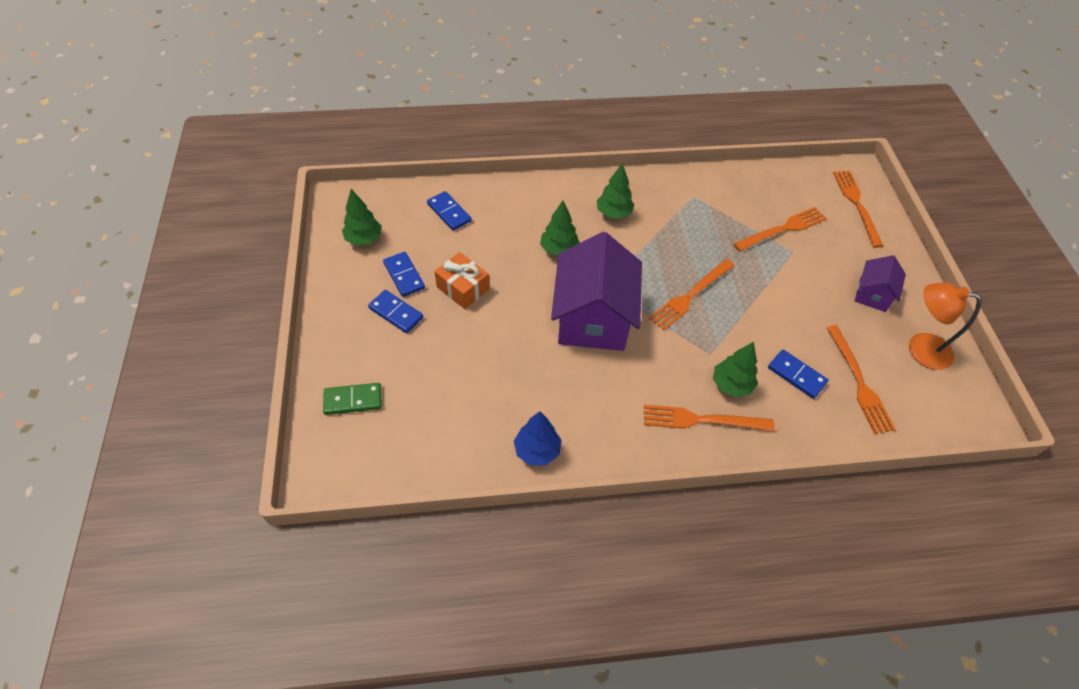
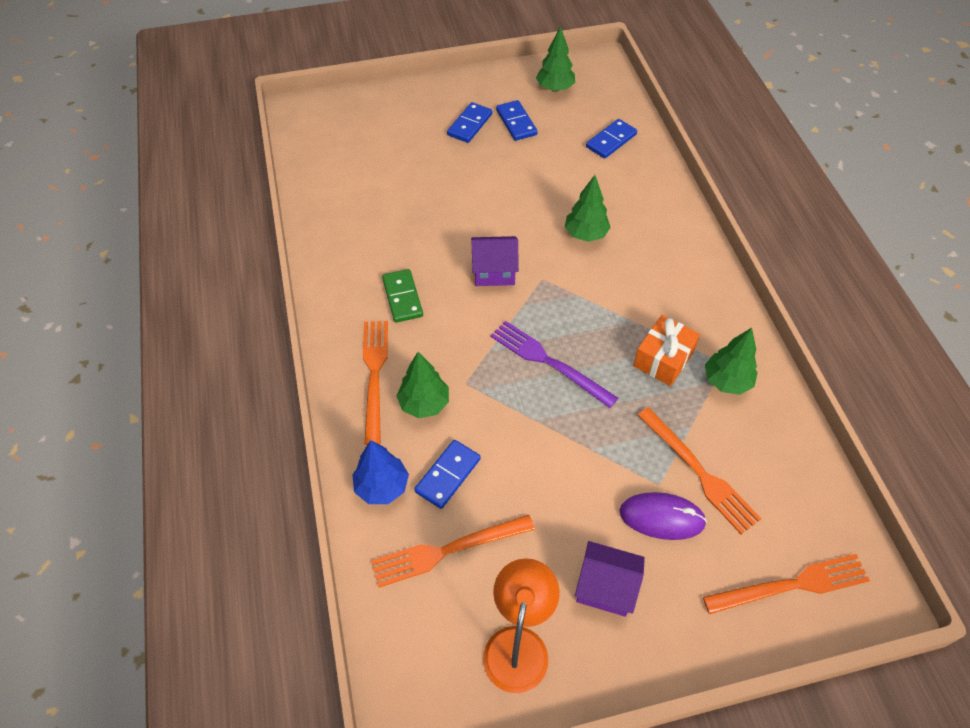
camera: 85 degrees right, 0 degrees up
(353, 400) = (371, 115): green domino -> green domino (402, 297)
(404, 275) = (516, 122): blue domino -> blue domino turned 75 degrees counterclockwise
(463, 288) = (511, 165): orange gift -> orange gift (663, 359)
(537, 450) = (329, 241): blue tree -> blue tree (382, 487)
(593, 318) = (494, 271): purple house -> purple house, size x0.49
(613, 213) = (660, 280): green tree -> green tree (726, 381)
(690, 296) = (548, 362): orange fork -> purple fork
(818, 255) = (662, 517): none -> purple mouse

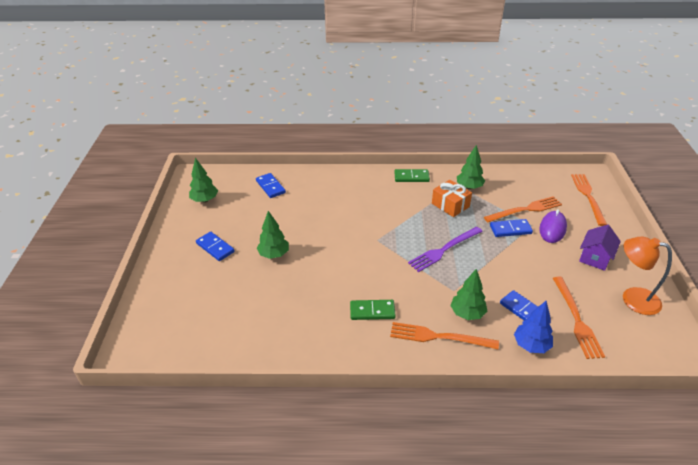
camera: 75 degrees left, 15 degrees down
(494, 271) = (363, 260): purple house -> none
(516, 122) = (227, 224): blue domino -> blue domino (510, 229)
(585, 234) = (346, 214): green tree -> green tree (274, 254)
(715, 297) = (411, 177): none -> green domino

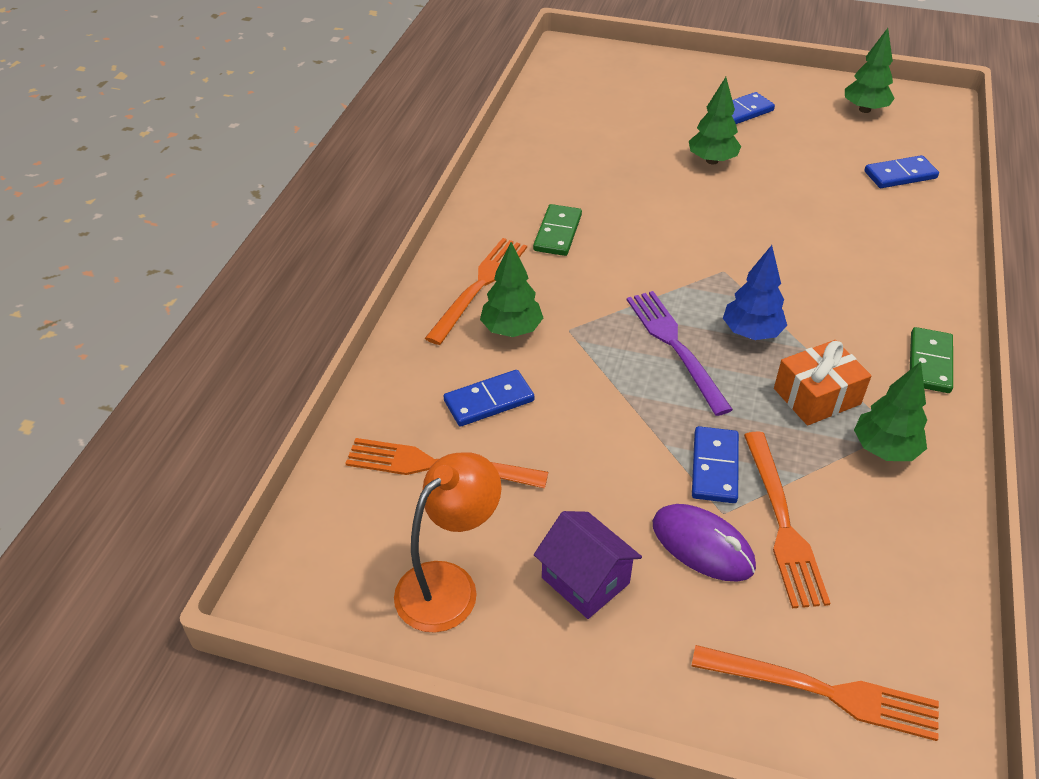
camera: 105 degrees right, 5 degrees up
(531, 345) = (415, 382): blue tree -> blue tree (751, 333)

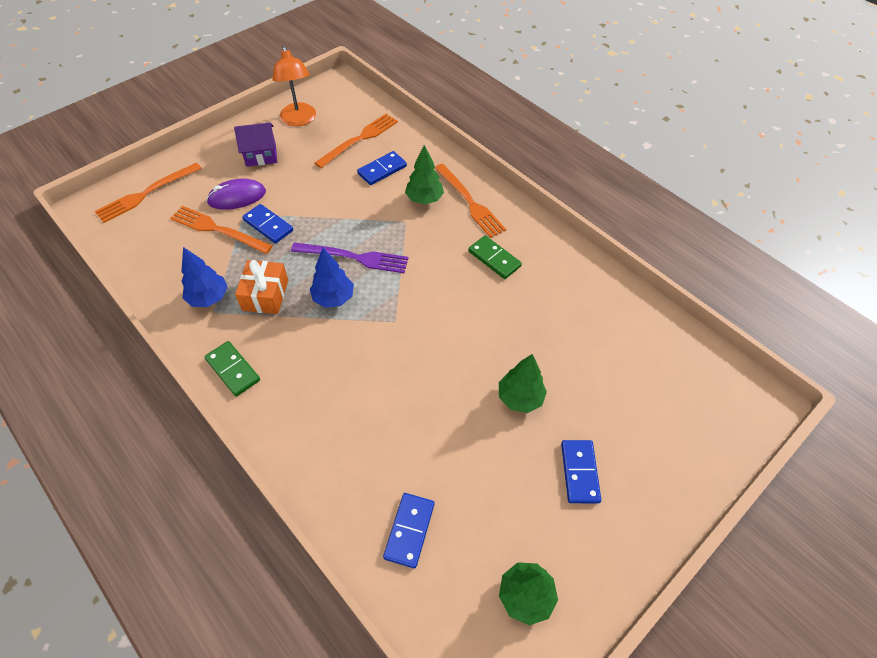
camera: 120 degrees right, 10 degrees up
(489, 401) = (382, 170): blue domino -> blue domino turned 45 degrees clockwise
(884, 449) = (209, 298): green tree -> blue tree

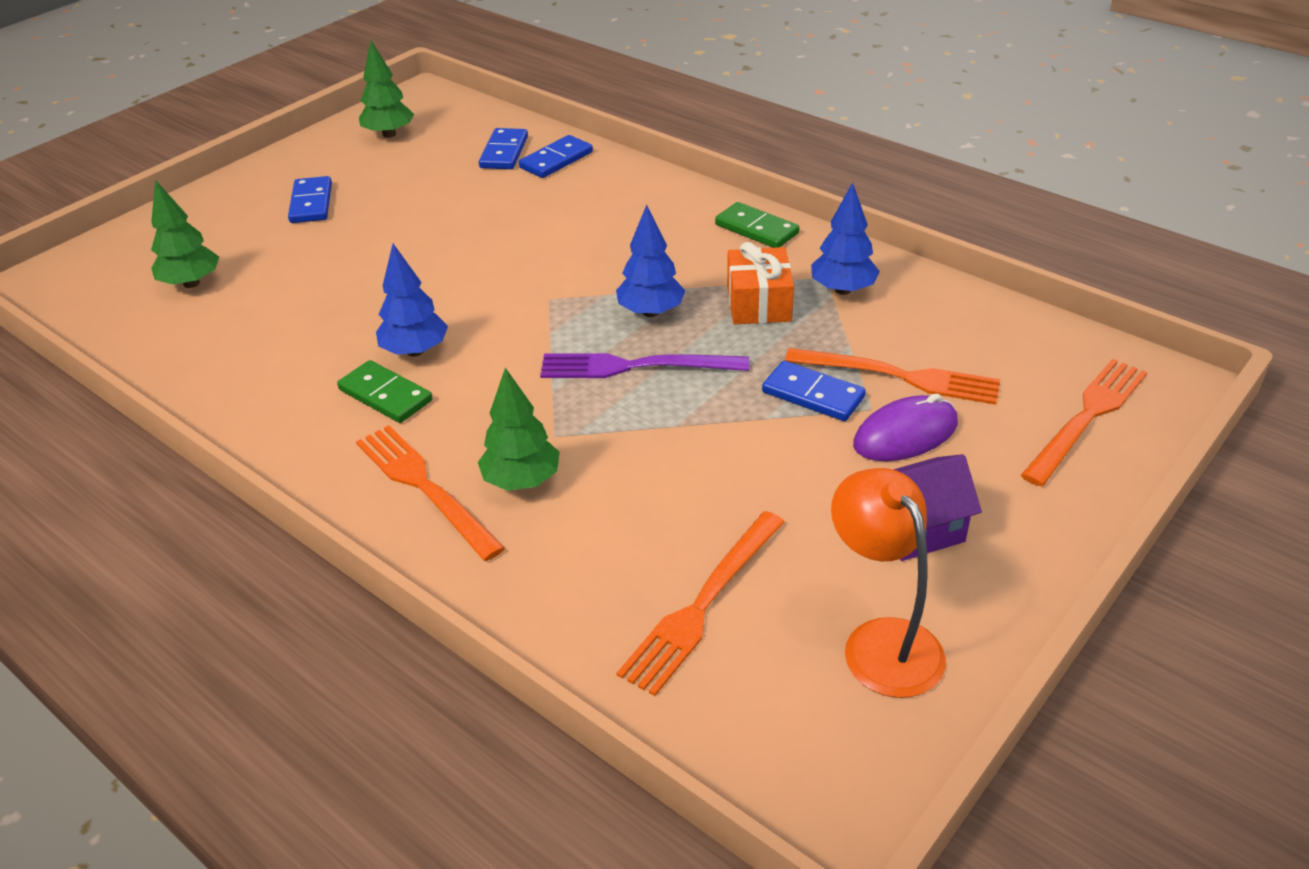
camera: 175 degrees right, 15 degrees down
(382, 170) = (625, 532): blue domino -> blue domino (556, 160)
(479, 288) = (415, 351): none -> blue tree
(520, 398) = (370, 248): green tree -> green tree (191, 283)

